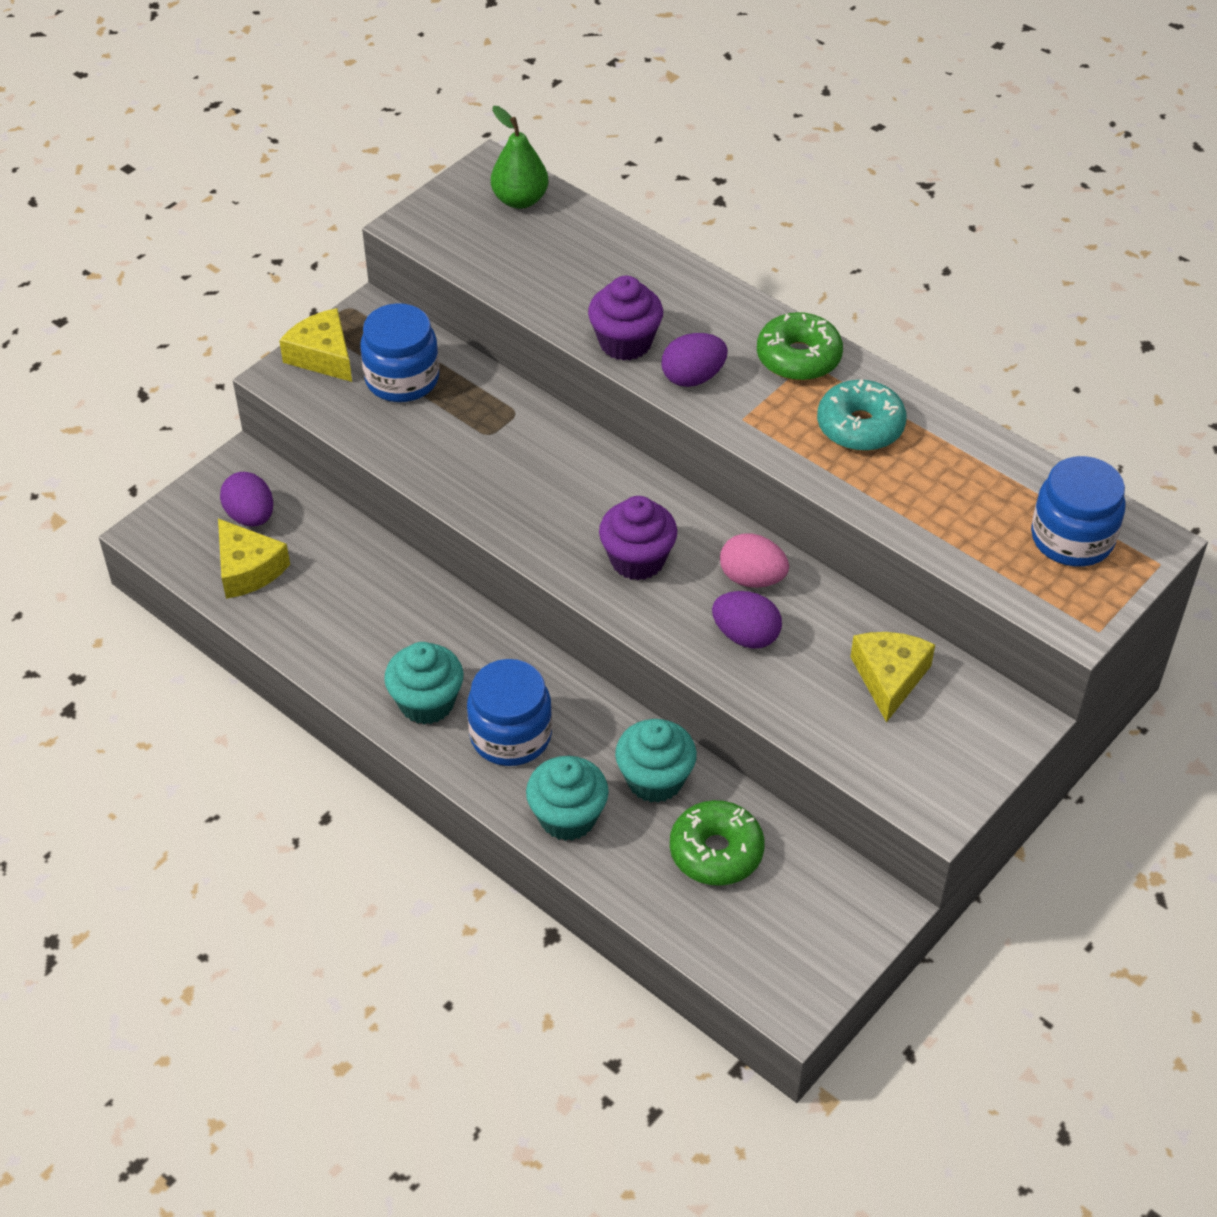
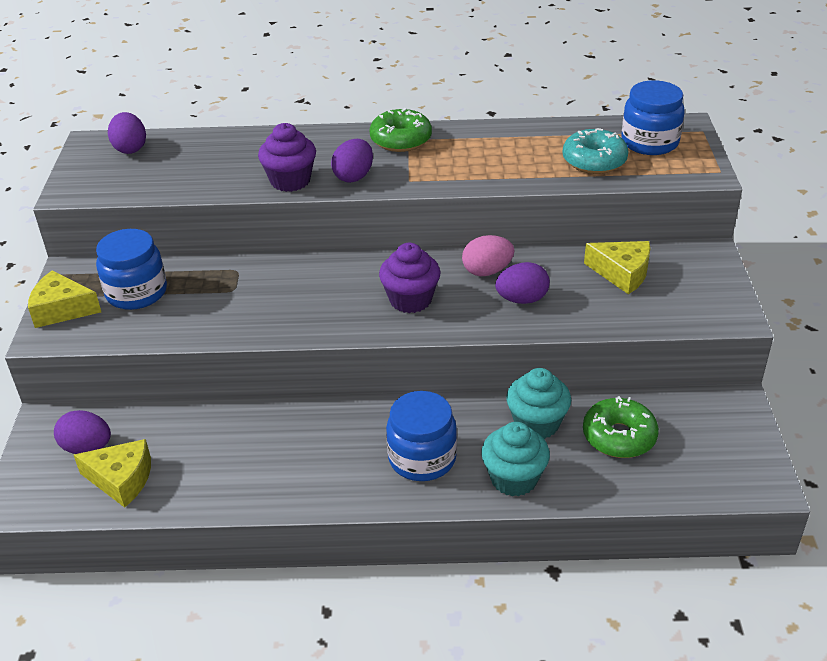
camera: 40 degrees left, 10 degrees down
(427, 703) = (345, 476): turquoise cupcake -> none
(520, 200) = (130, 148): green pear -> purple egg
(860, 426) = (477, 152): turquoise donut -> turquoise donut (594, 161)
(889, 678) = (622, 273): yellow cheese -> yellow cheese turned 150 degrees clockwise

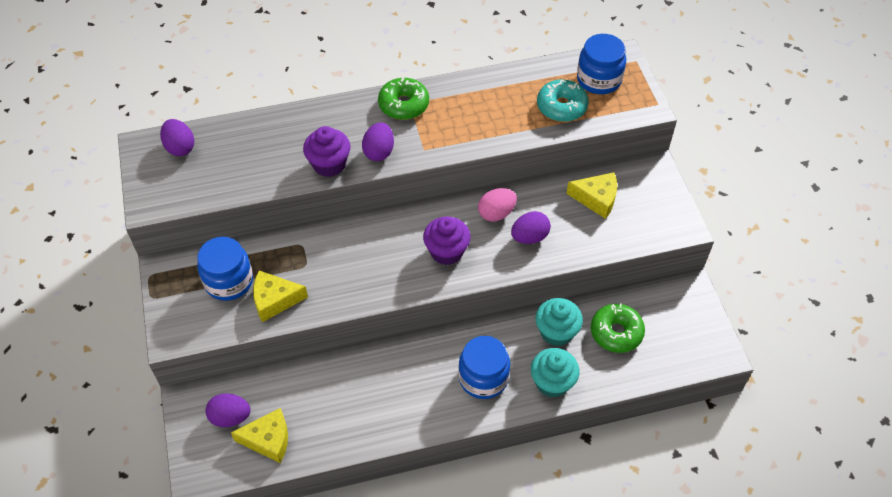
camera: 15 degrees left, 15 degrees up
(62, 309) = (175, 309): yellow cheese -> yellow cheese (275, 300)

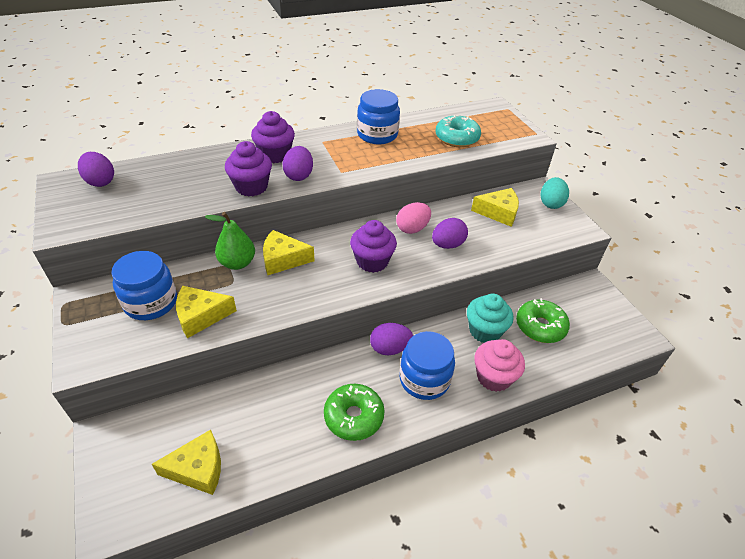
camera: 10 degrees left, 10 degrees down
(230, 417) = (153, 448): purple egg -> purple egg (390, 348)
(311, 243) = (237, 263): none -> green pear
(356, 121) = (275, 155): none -> purple cupcake
(357, 242) = (283, 259): none -> yellow cheese
(403, 105) = (317, 142): green donut -> green donut (353, 416)
(552, 382) = (493, 377): turquoise cupcake -> pink cupcake
(599, 79) = (482, 120): blue jar -> blue jar (377, 135)
(660, 190) = (551, 203): none -> turquoise egg

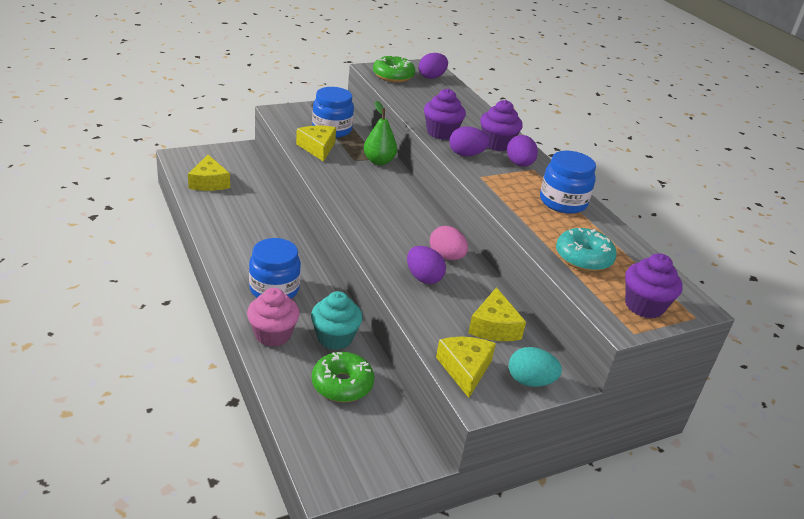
camera: 85 degrees right, 10 degrees down
(283, 259) = (386, 182): yellow cheese -> yellow cheese (465, 369)
(353, 416) = (240, 247): green donut -> green donut (393, 76)
(372, 261) = (389, 228): purple cupcake -> purple cupcake (644, 306)
(390, 348) = (312, 271): purple egg -> purple egg (519, 164)

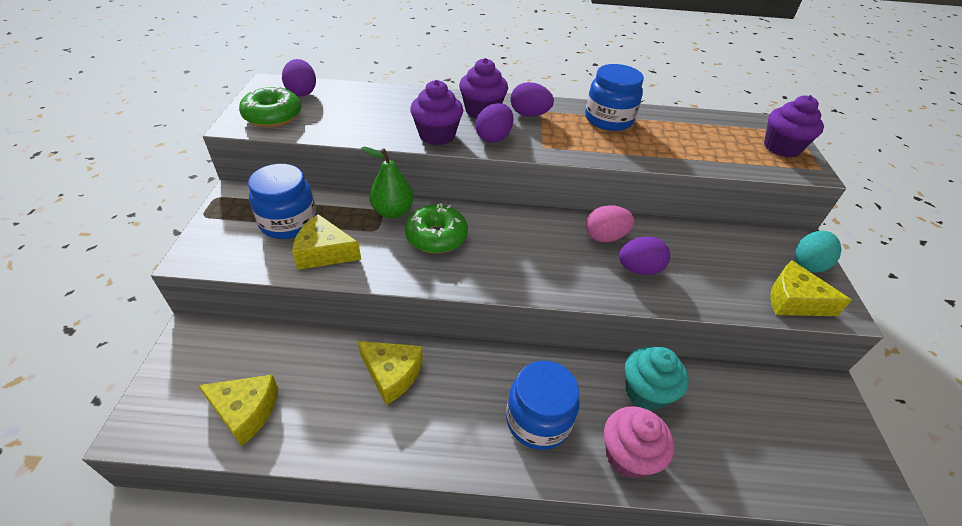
camera: 60 degrees left, 10 degrees up
(342, 384) = (726, 416): green donut -> green donut (436, 237)
(494, 327) = (727, 252): yellow cheese -> yellow cheese (392, 374)
(583, 258) = (706, 147): turquoise donut -> none

